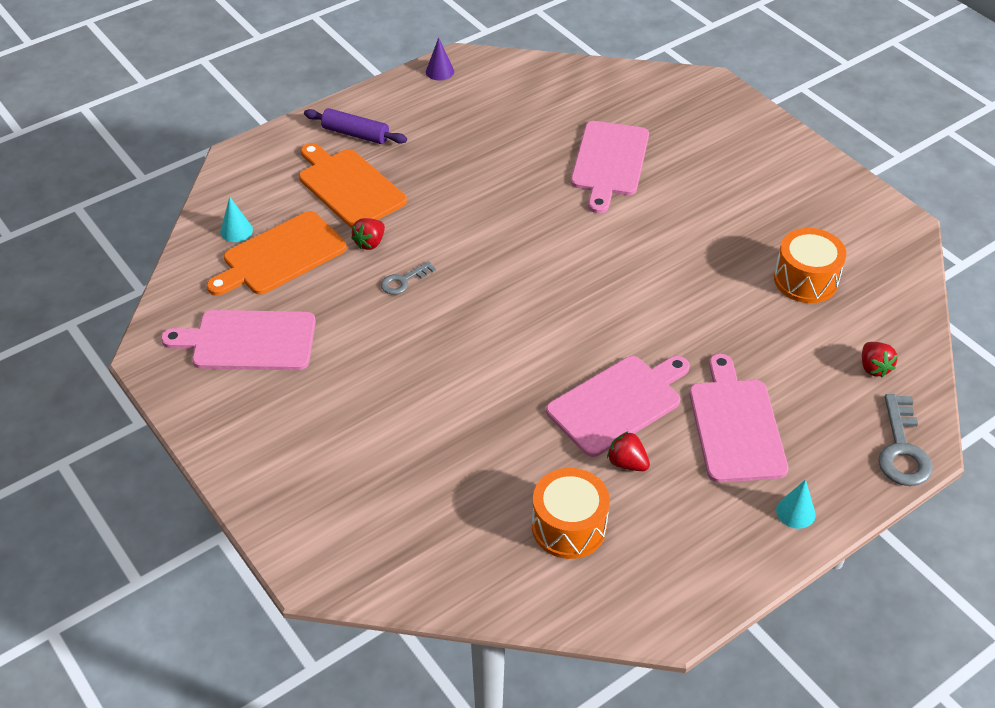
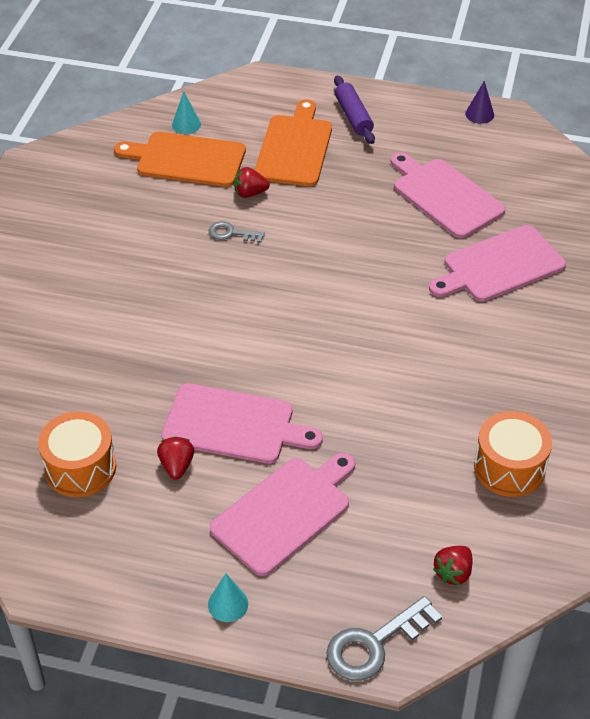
camera: 50 degrees right, 0 degrees up
(248, 341) = (90, 196): pink cutting board -> pink cutting board (444, 196)

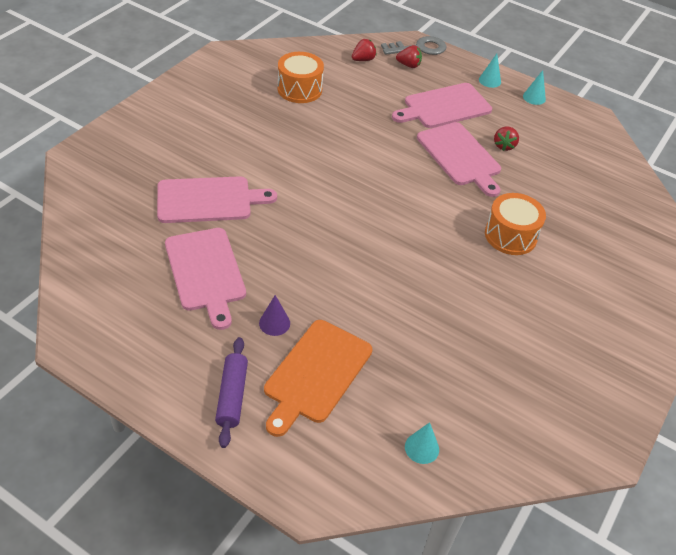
camera: 165 degrees left, 0 degrees up
(80, 468) = (567, 162): orange drum -> orange drum (510, 235)
(145, 590) = (534, 97): none -> turquoise cone
(186, 159) = (434, 396): orange cutting board -> none
(231, 233) = (415, 296): grey key -> none
(234, 425) = (460, 156): pink cutting board -> pink cutting board turned 150 degrees counterclockwise
(250, 193) = (383, 333): red strawberry -> red strawberry (408, 65)
(479, 114) = (99, 353): purple cone -> purple cone (274, 323)

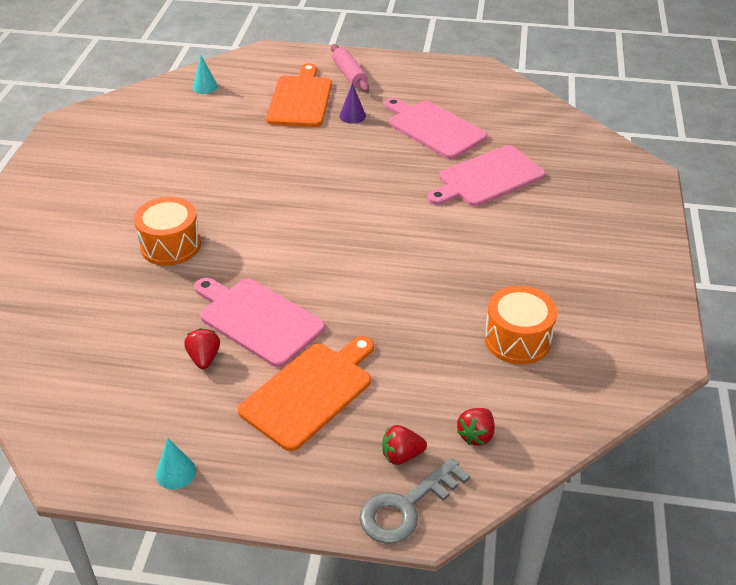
camera: 160 degrees right, 5 degrees down
(232, 396) = (349, 74): purple rolling pin -> pink rolling pin
(444, 107) = (310, 392): pink cutting board -> orange cutting board
(489, 80) = (258, 480): turquoise cone -> none

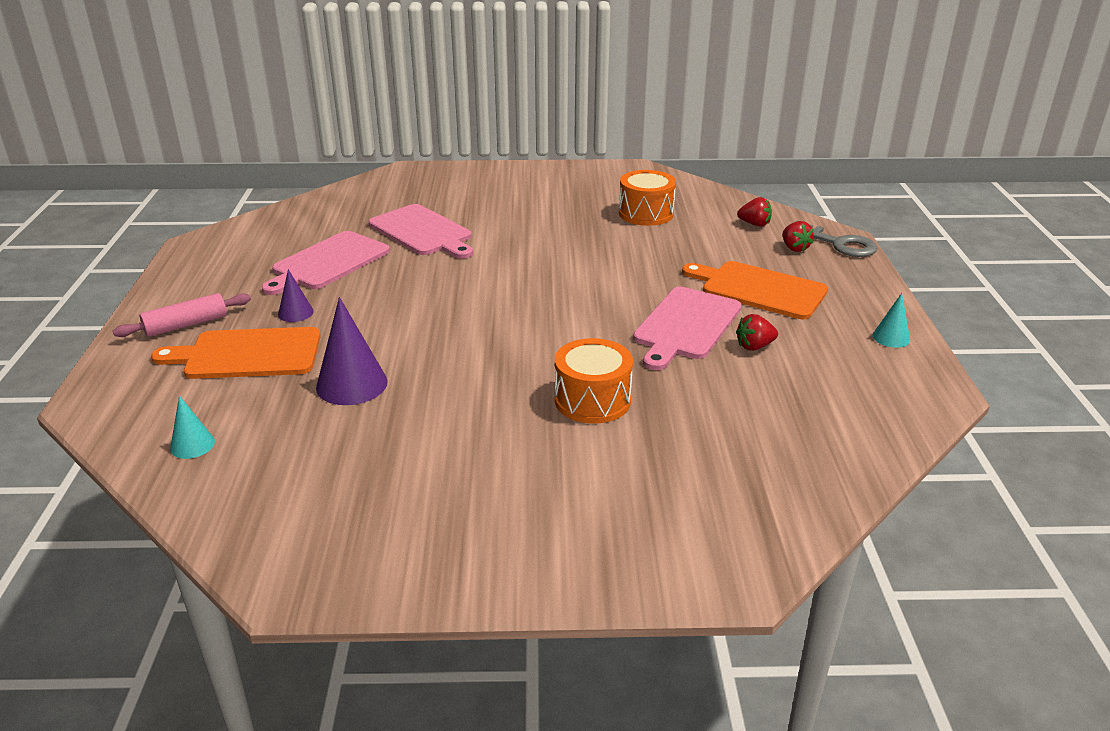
camera: 100 degrees left, 10 degrees down
(244, 140) = (352, 384): none -> purple cone

